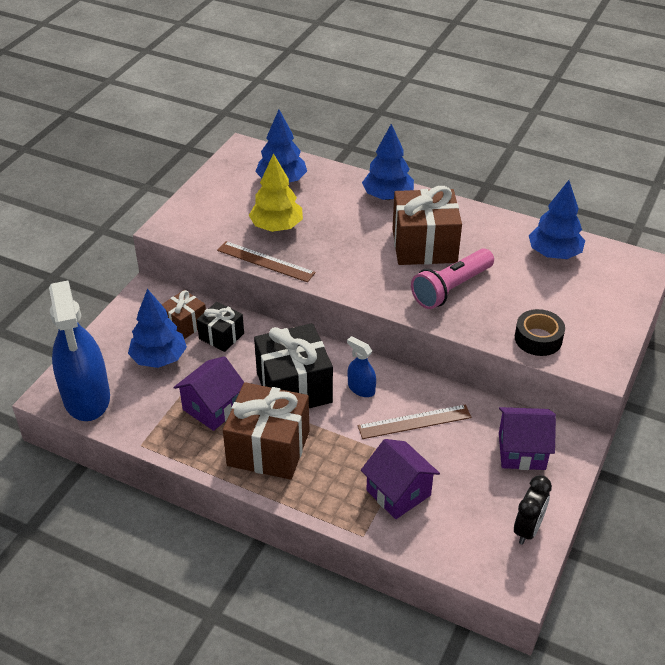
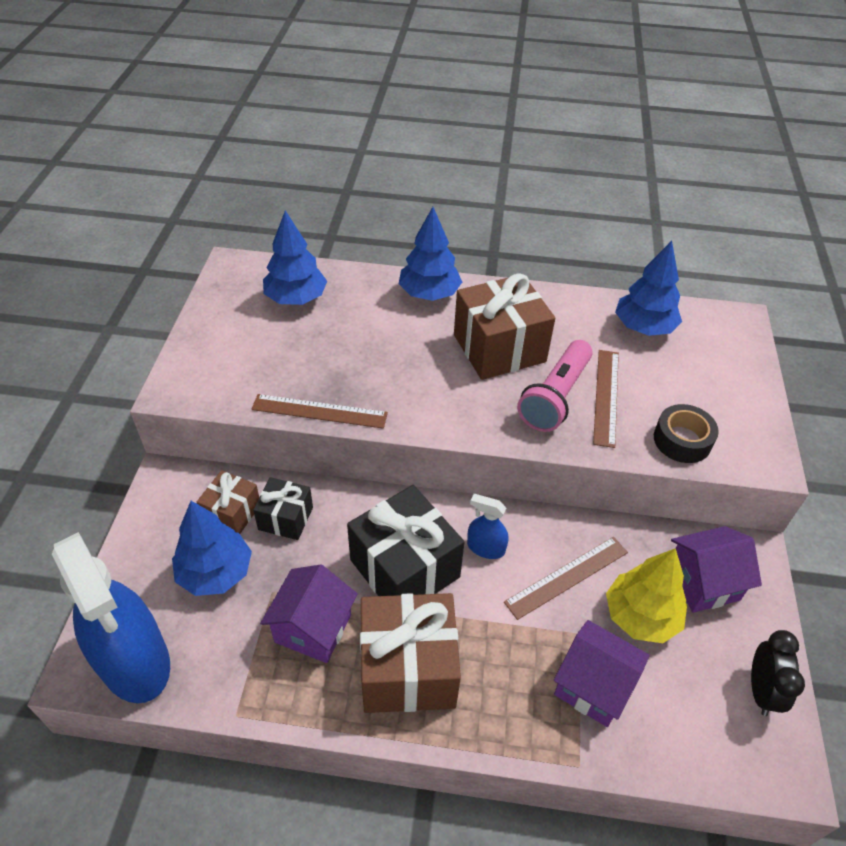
camera: 20 degrees left, 5 degrees up
(277, 227) = (314, 360): yellow tree -> yellow tree (641, 616)
(493, 296) = (606, 396): none -> brown ruler

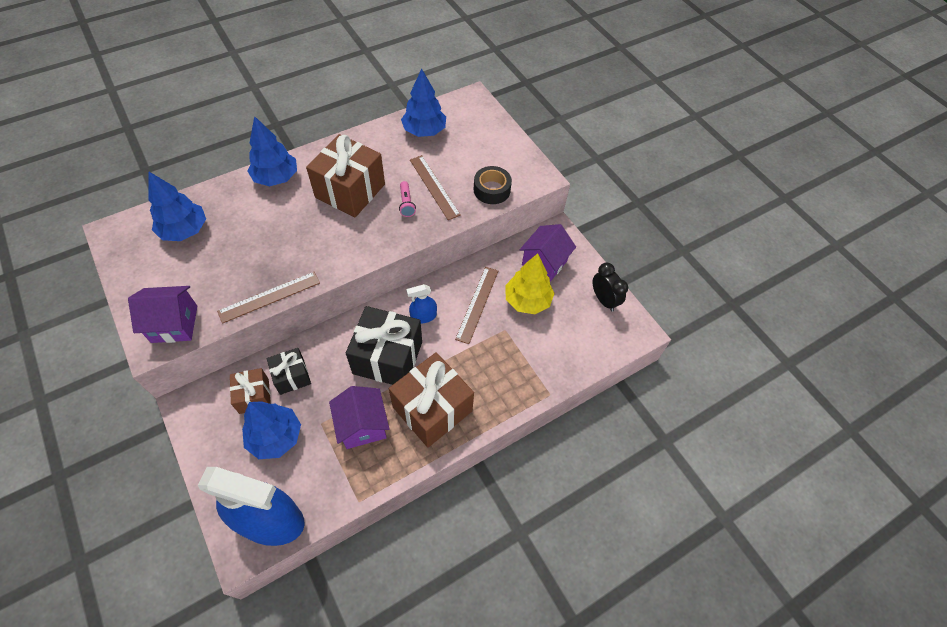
camera: 40 degrees left, 10 degrees up
(555, 397) = (406, 203): pink flashlight -> pink flashlight, size x0.50
(593, 686) = (529, 351): purple house -> purple house (174, 324)

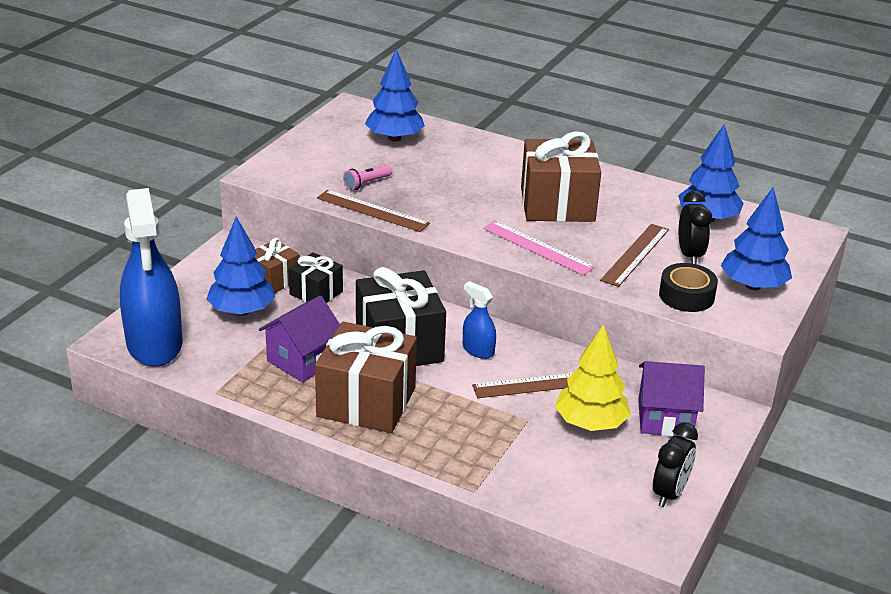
camera: 60 degrees right, 25 degrees down
(174, 324) = (291, 175): purple house -> none
(276, 178) = (516, 157): blue tree -> blue tree (753, 286)
(389, 230) = (537, 247): none -> pink ruler
(406, 203) = (587, 245): pink flashlight -> pink flashlight (367, 183)
(454, 163) = (689, 255): none -> black clock

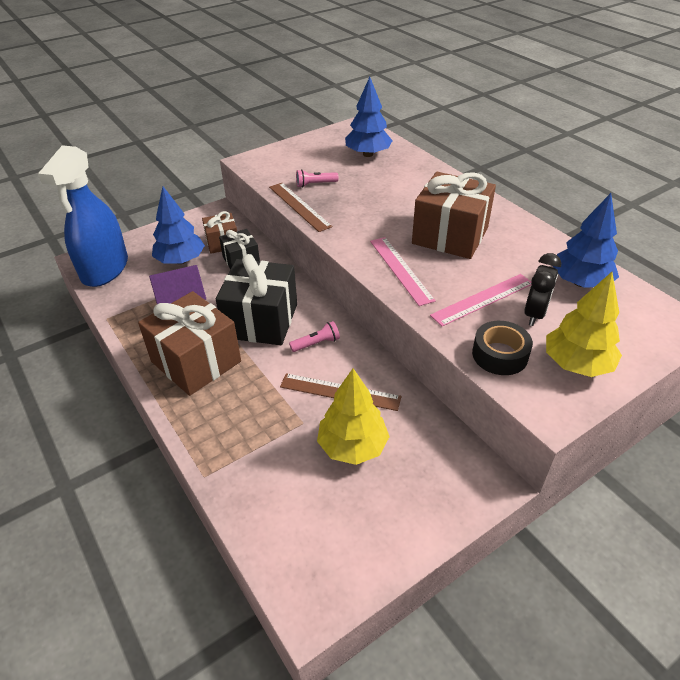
camera: 30 degrees right, 10 degrees up
(478, 350) = (316, 343): blue spray bottle -> pink flashlight
(635, 254) = (482, 299): brown ruler -> pink ruler
(665, 418) = (424, 466): purple house -> none
(669, 493) = (367, 552): black clock -> none
(753, 286) = (576, 364): blue tree -> yellow tree

